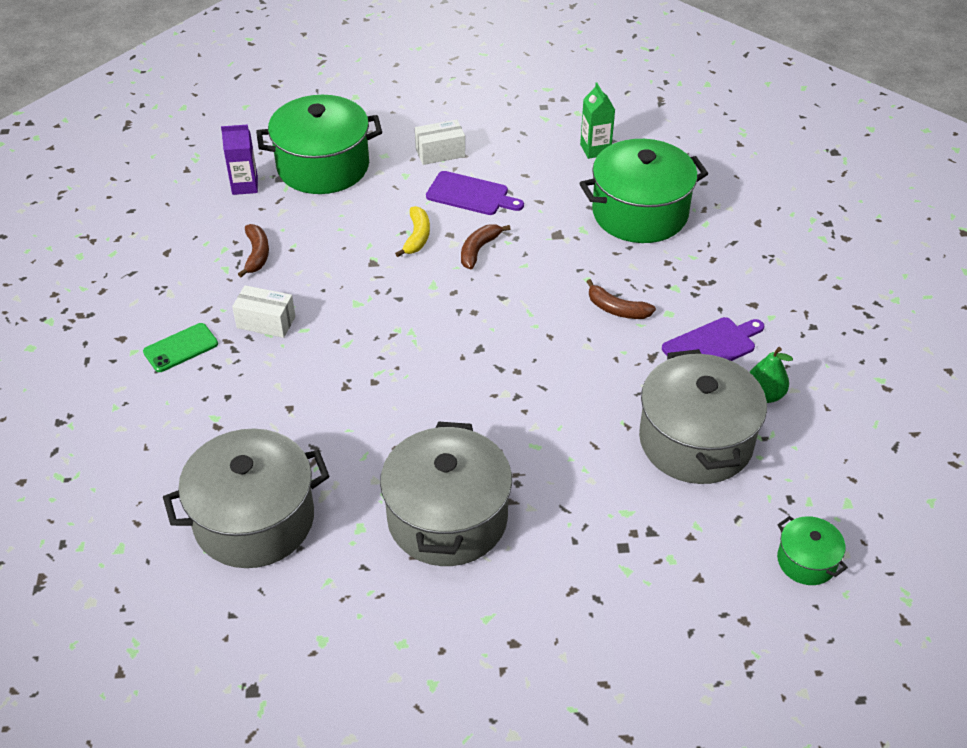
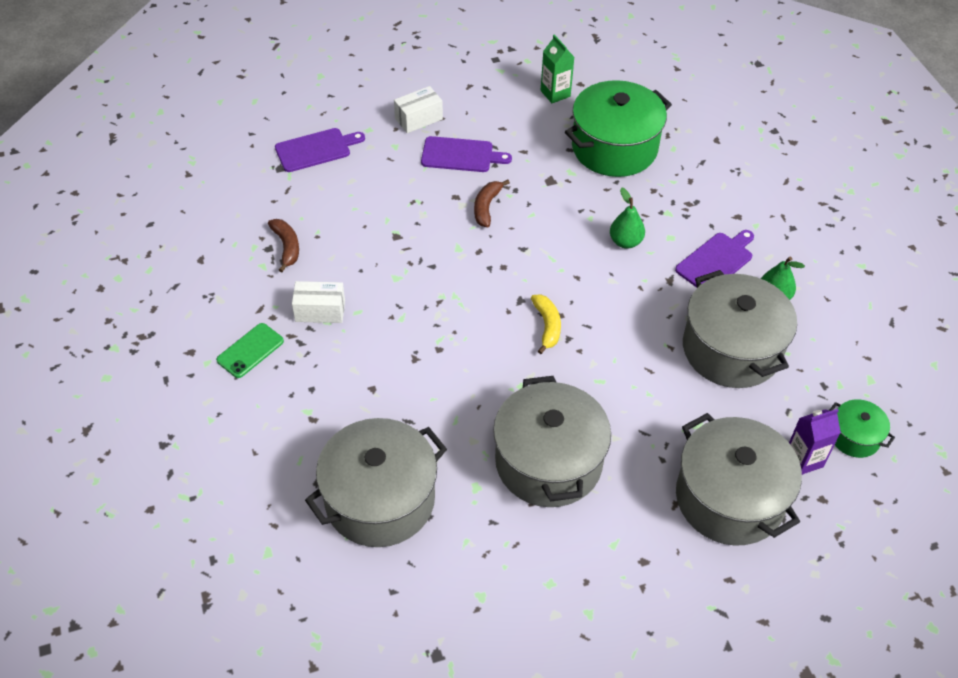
camera: 15 degrees left, 5 degrees up
(245, 186) = (250, 181): purple carton -> purple carton (804, 460)
(323, 166) = (316, 149): green pot -> purple cutting board
(417, 237) = (427, 204): yellow banana -> yellow banana (547, 326)
(616, 309) = (625, 242): brown banana -> green pear
(635, 597) = (729, 498): none -> grey pot

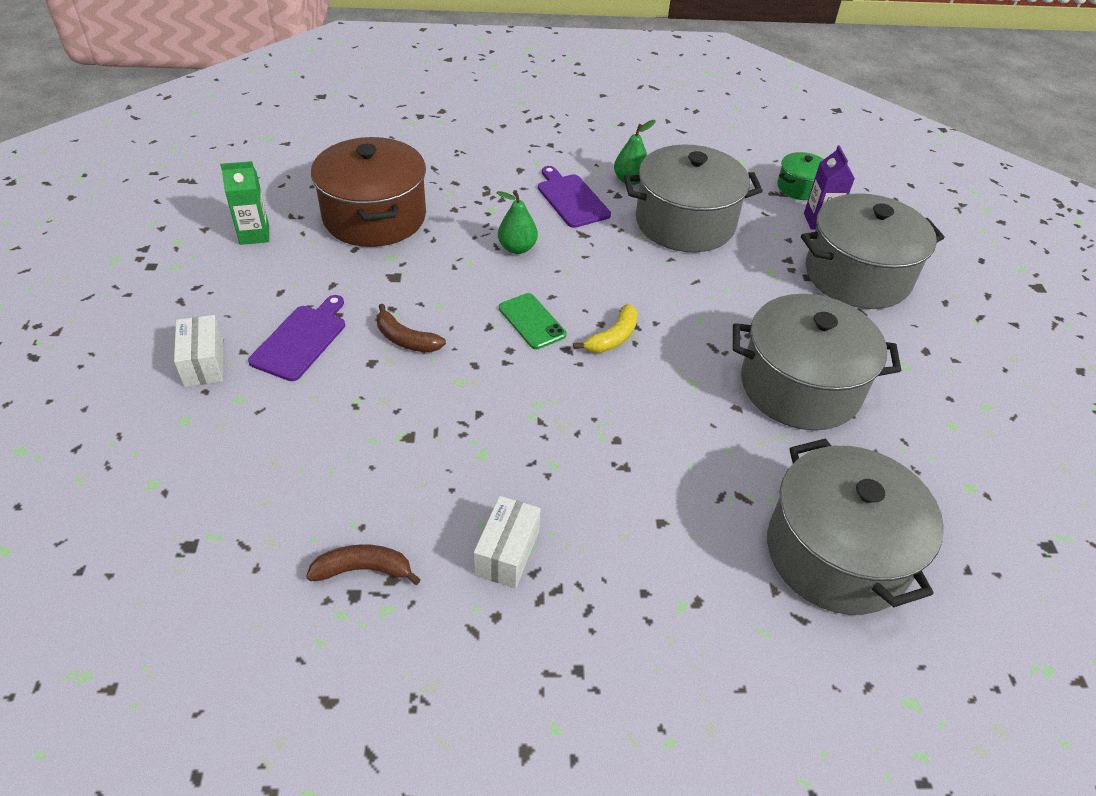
camera: 75 degrees left, 5 degrees down
(250, 351) = (551, 659): green phone -> green phone (532, 321)
(316, 149) = (181, 490): purple cutting board -> none
(547, 326) = (613, 338): yellow banana -> yellow banana turned 120 degrees clockwise
(614, 148) = (374, 217): green pot -> brown pot

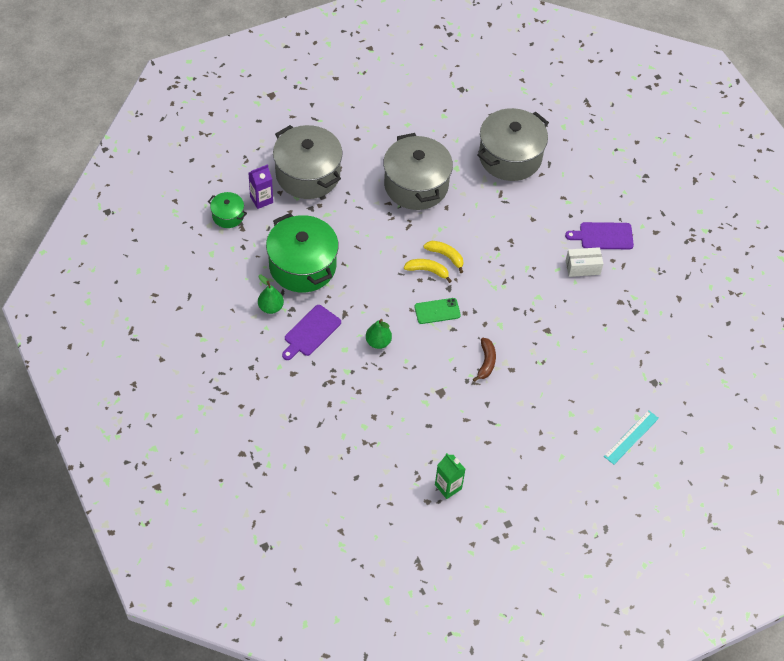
camera: 115 degrees left, 10 degrees up
(128, 457) = (631, 437): none -> turquoise ruler
(204, 363) = (559, 445): white box -> none
(301, 340) = (516, 410): purple cutting board -> purple cutting board (603, 236)
(363, 569) = (623, 313): brown banana -> none
(374, 217) = (392, 431): brown pot -> none
(532, 321) = (437, 311): green phone -> green phone turned 45 degrees clockwise
(631, 368) = (446, 256): none -> yellow banana
(685, 223) = (302, 266): grey pot -> green pot

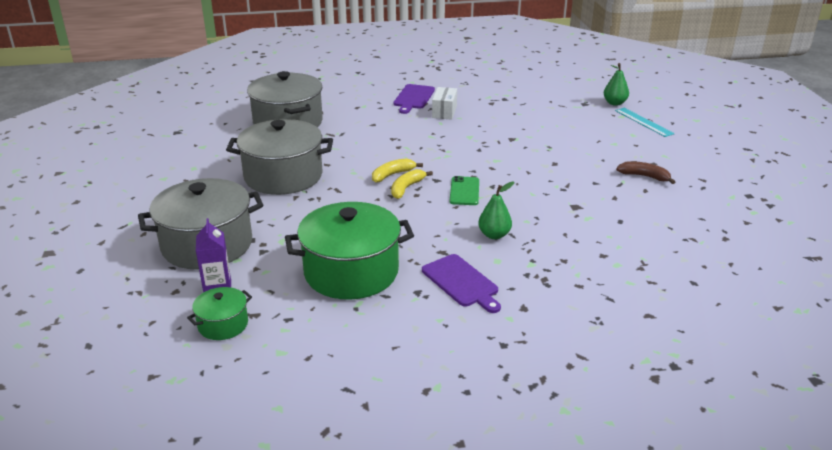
camera: 70 degrees left, 25 degrees down
(271, 307) = (406, 310): green pear -> green pear (614, 103)
(448, 487) = (704, 222): green carton -> none
(486, 362) = (542, 175): brown banana -> brown banana (644, 176)

